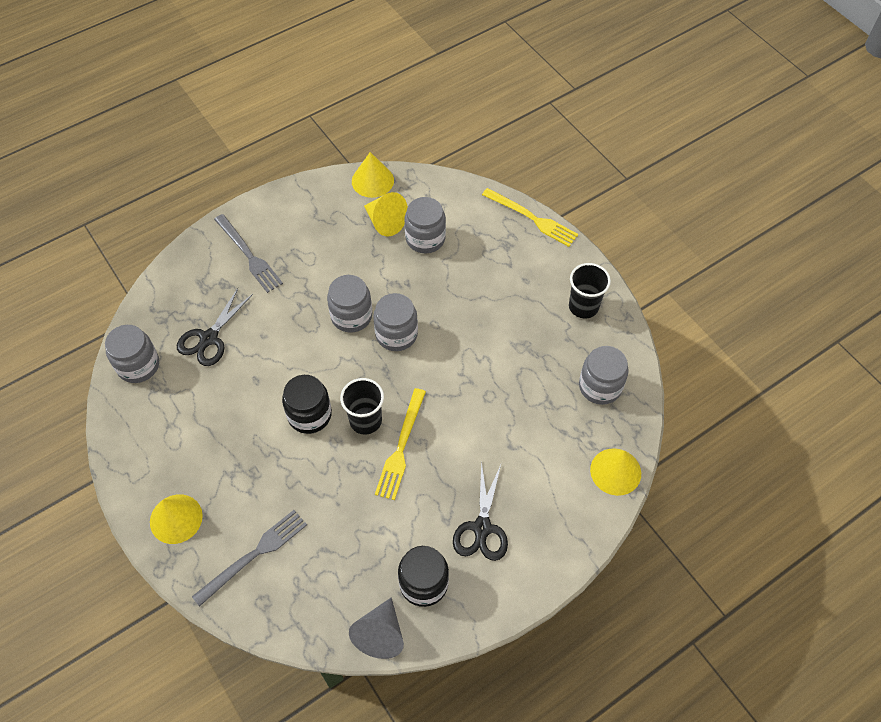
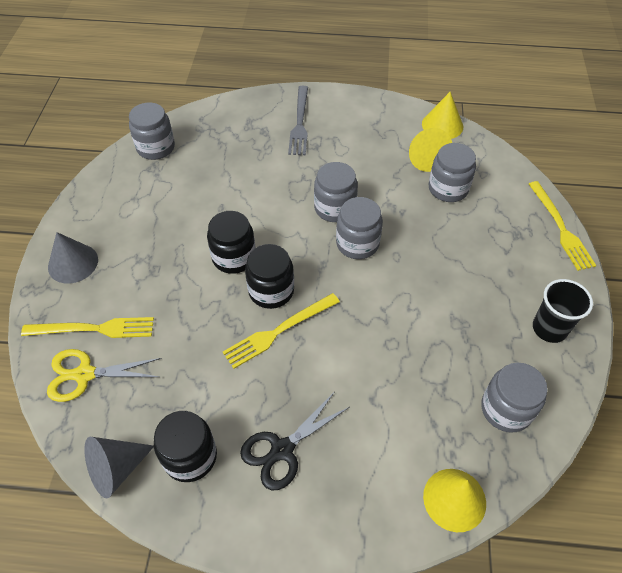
camera: 40 degrees right, 5 degrees down
(176, 518) = (73, 263): yellow cone -> grey cone
(209, 338) = (218, 159): black scissors -> none
(254, 555) = (94, 329): grey fork -> yellow fork
(285, 592) = (85, 374): none -> yellow scissors
(365, 420) = (271, 291): black cup -> black jar

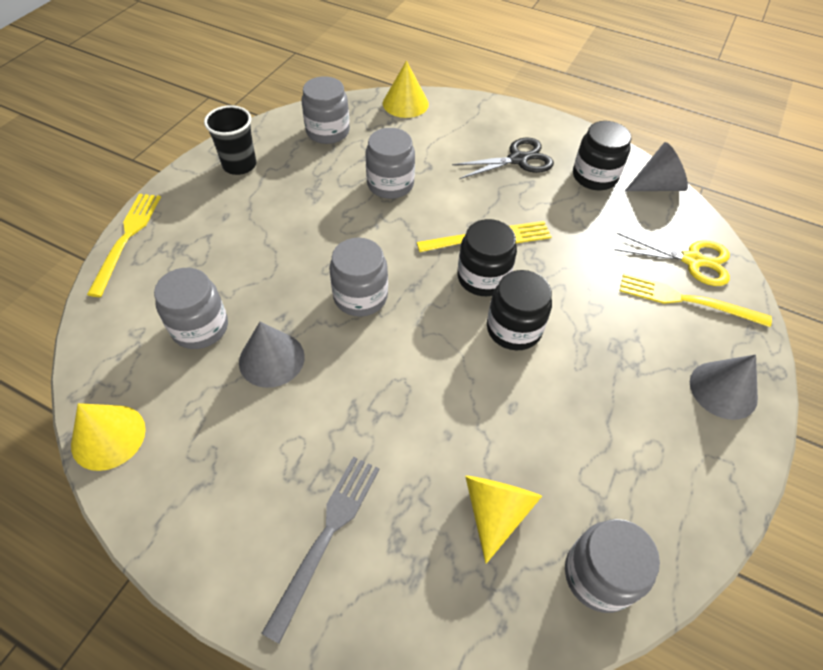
camera: 160 degrees left, 0 degrees up
(334, 208) = (360, 351): grey jar -> grey jar (390, 184)
(387, 186) = (271, 359): none -> grey cone
(425, 158) = (187, 384): yellow cone -> yellow cone (495, 511)

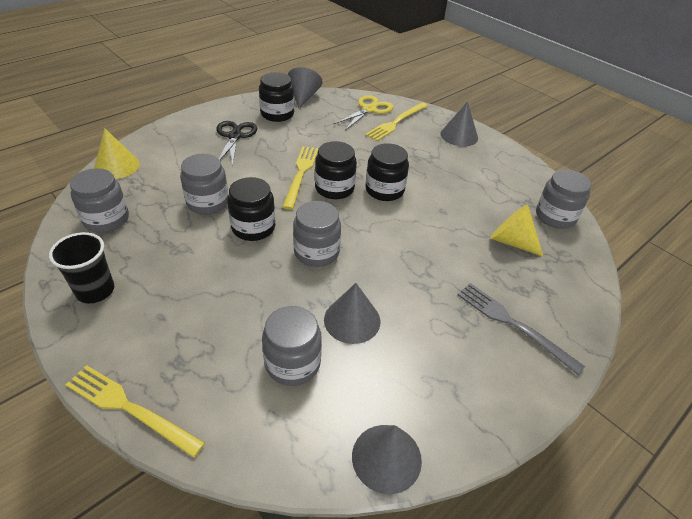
camera: 70 degrees left, 10 degrees down
(108, 436) = (386, 457): yellow cone -> grey cone
(372, 232) = (253, 227): none -> black jar

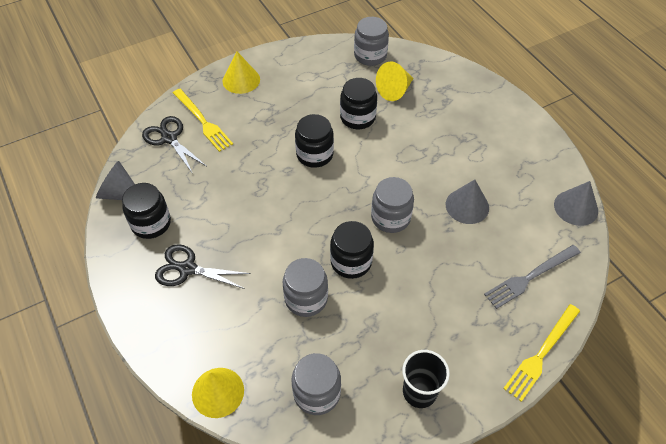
camera: 75 degrees left, 10 degrees up
(292, 363) = (505, 248): grey jar -> none
(301, 174) = (275, 215): yellow fork -> none
(334, 188) = (304, 191): black jar -> black jar (357, 117)
(369, 109) = (169, 138): yellow scissors -> black scissors
(459, 135) = (241, 80): grey cone -> yellow cone
(513, 324) = (477, 116): grey fork -> grey fork (530, 277)

